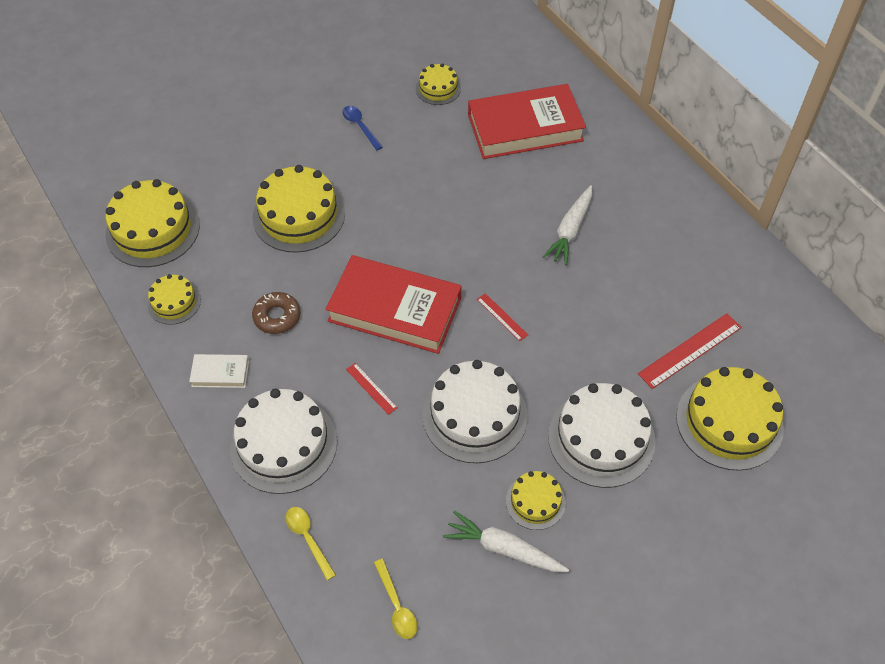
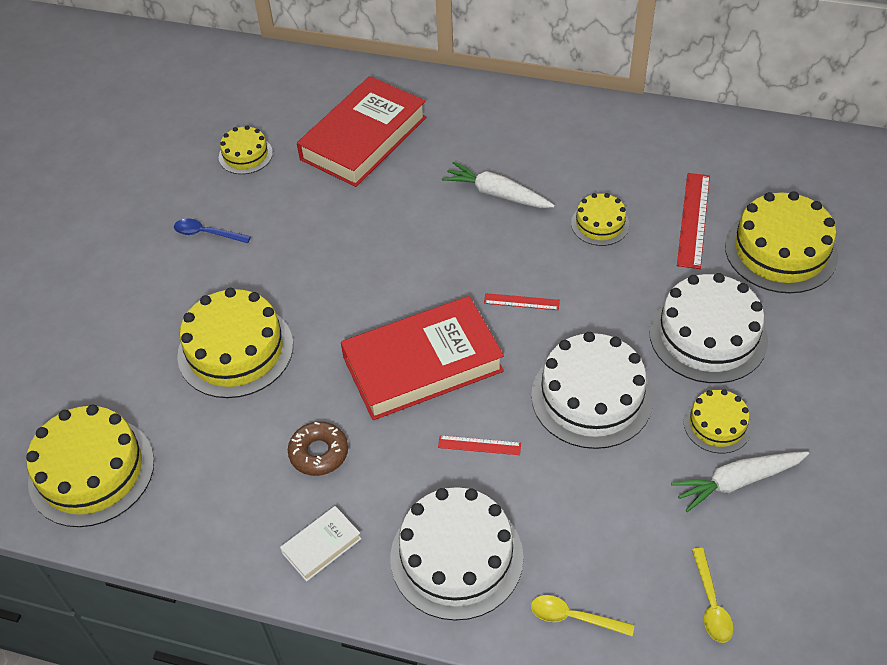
camera: 40 degrees left, 5 degrees down
(174, 302) = (196, 520): yellow cake -> yellow cake (600, 224)
(396, 605) = (711, 603): yellow spoon -> yellow spoon turned 60 degrees clockwise
(570, 230) = (497, 194): white carrot -> white carrot turned 135 degrees clockwise

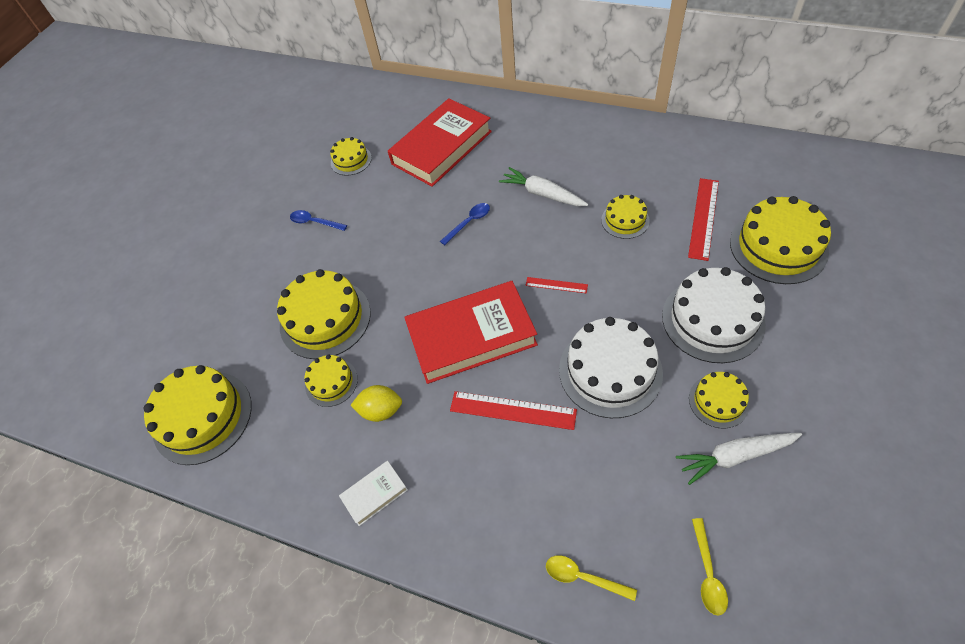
camera: 10 degrees right, 5 degrees up
(253, 424) = (331, 382): none -> yellow cake
(319, 453) = (381, 410): brown donut -> yellow lemon
(407, 230) = (469, 223): none -> blue spoon
(456, 557) = (485, 512): white cake -> none
(479, 445) = (512, 410): red ruler -> red ruler, size x1.82

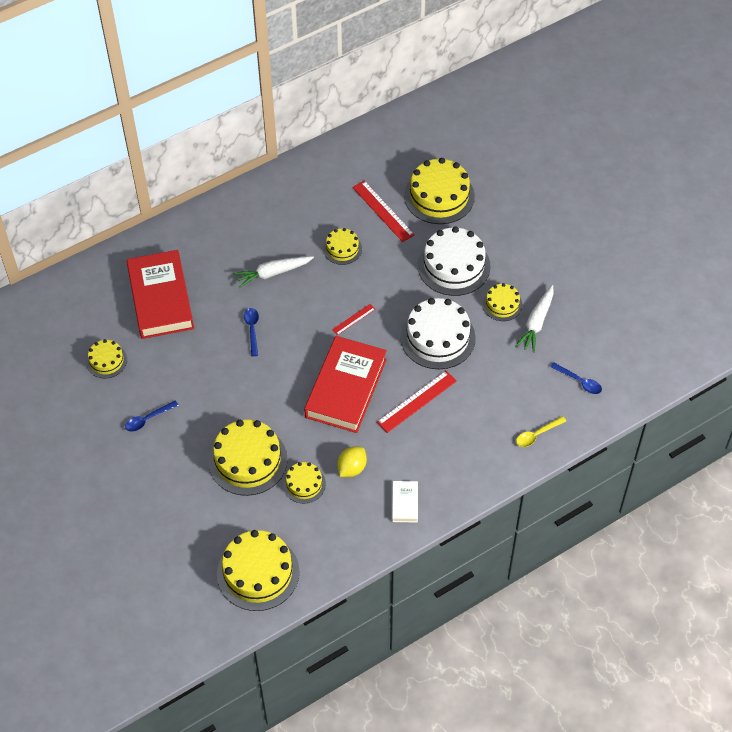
camera: 60 degrees left, 0 degrees up
(707, 573) = (579, 381): yellow spoon -> blue spoon

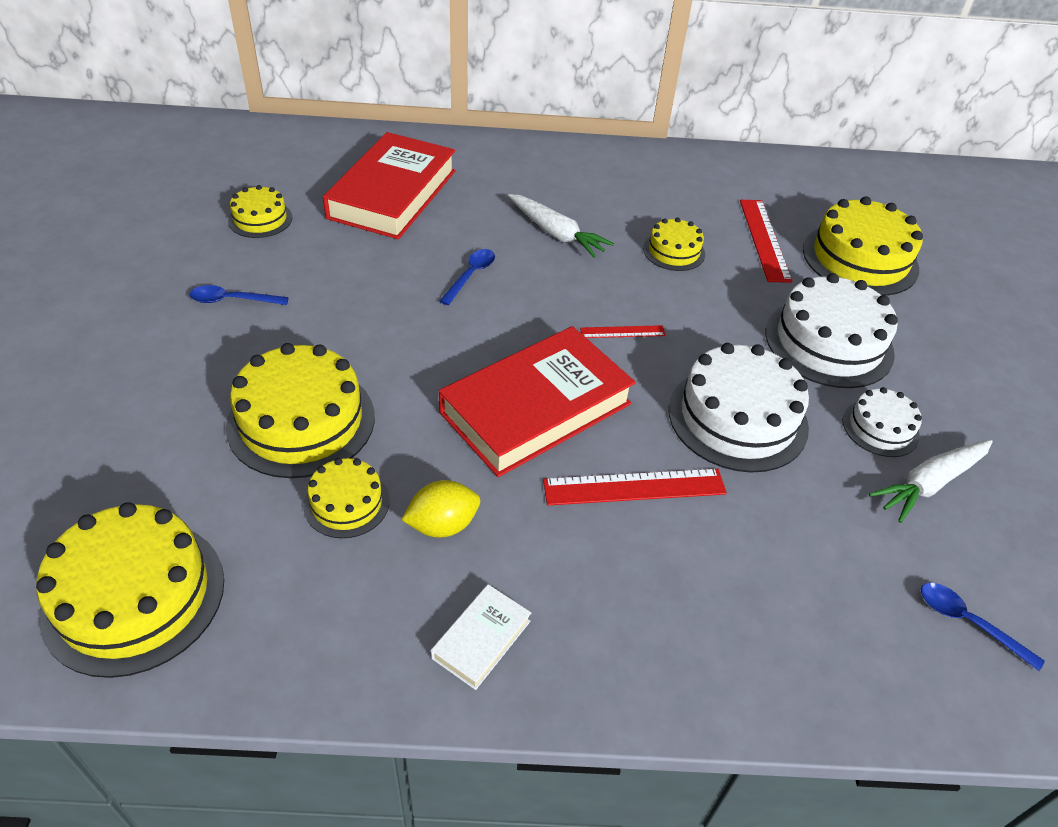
camera: 30 degrees right, 10 degrees down
(272, 273) = (556, 233): white carrot -> white carrot turned 150 degrees counterclockwise
(502, 304) = (880, 428): yellow cake -> white cake
(537, 435) = (825, 670): yellow spoon -> none
(579, 381) = (968, 622): blue spoon -> blue spoon turned 150 degrees clockwise

